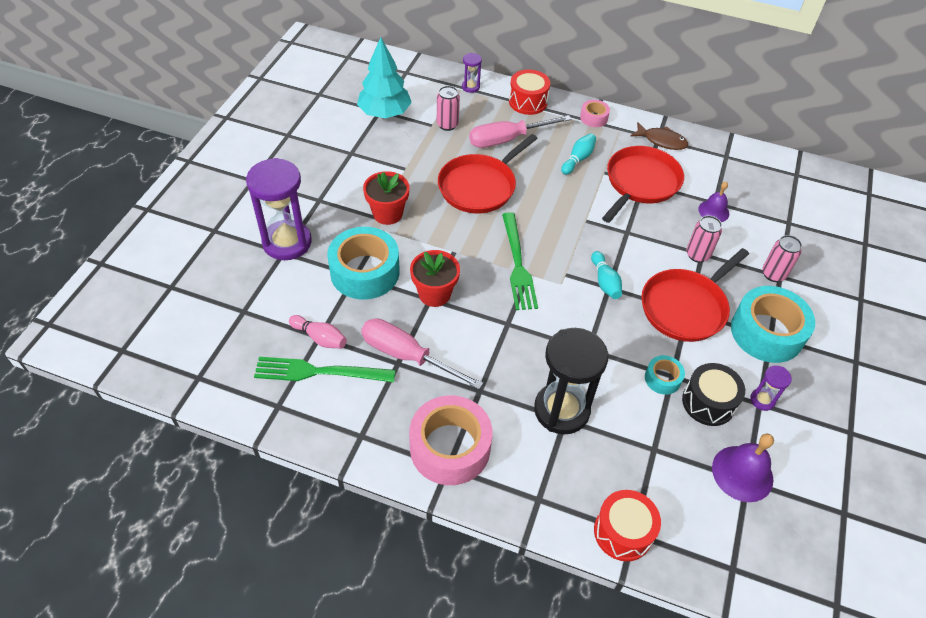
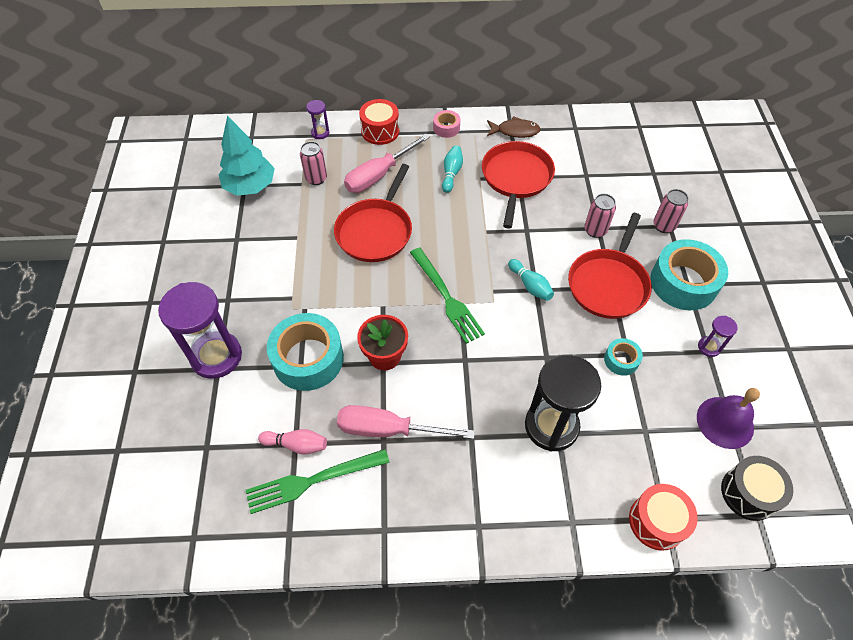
camera: 20 degrees left, 5 degrees up
(387, 213) = (302, 290): red flower pot -> none
(450, 447) = (471, 506): pink tape -> none
(708, 402) = (668, 367): black drum -> black drum (748, 493)
(713, 211) = (589, 184): purple bell -> none

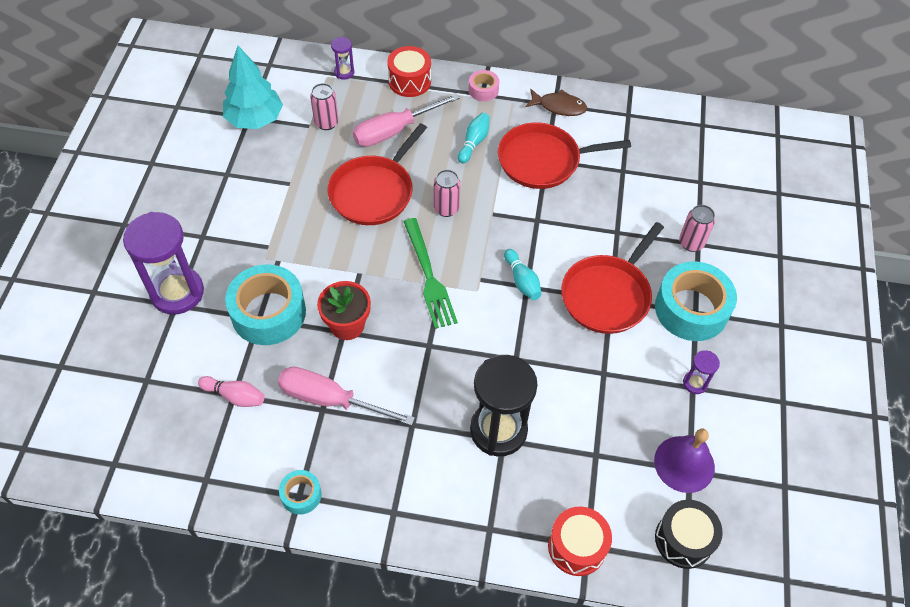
camera: 10 degrees right, 0 degrees up
(311, 481) = (240, 434): green fork -> none
(516, 178) = (543, 160): red pan -> red pan turned 120 degrees counterclockwise
(595, 230) = (612, 234): pink can -> pink can (446, 208)
(621, 360) = (594, 378): turquoise tape -> turquoise tape (301, 495)

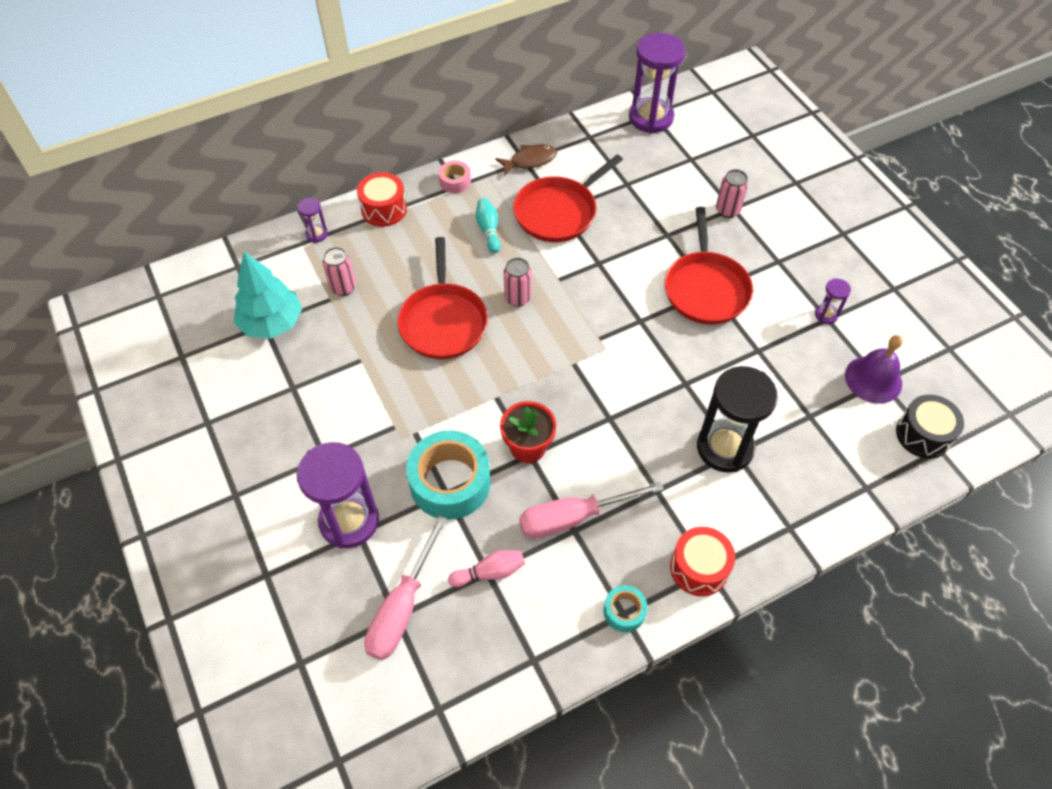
camera: 35 degrees left, 0 degrees up
(394, 131) = (411, 259): pink screwdriver -> pink screwdriver (402, 608)
(429, 277) = (557, 363): green fork -> none
(522, 281) = (632, 319): turquoise bowling pin -> none
(577, 547) = (860, 494): red drum -> red drum (699, 568)
(691, 309) = (773, 261): turquoise tape -> none
(698, 127) = (651, 118): none -> purple hourglass

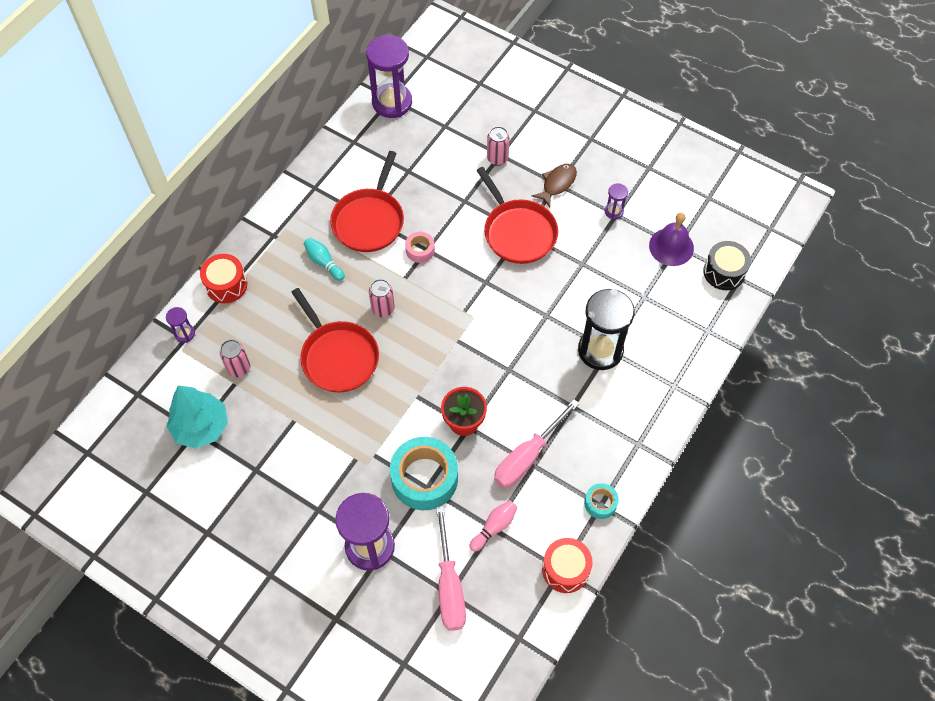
camera: 30 degrees left, 5 degrees up
(455, 181) = (269, 233): pink tape -> pink tape (420, 250)
(530, 161) = (318, 185): brown fish -> brown fish (557, 184)
(699, 568) = (631, 446): red drum -> red drum (565, 569)

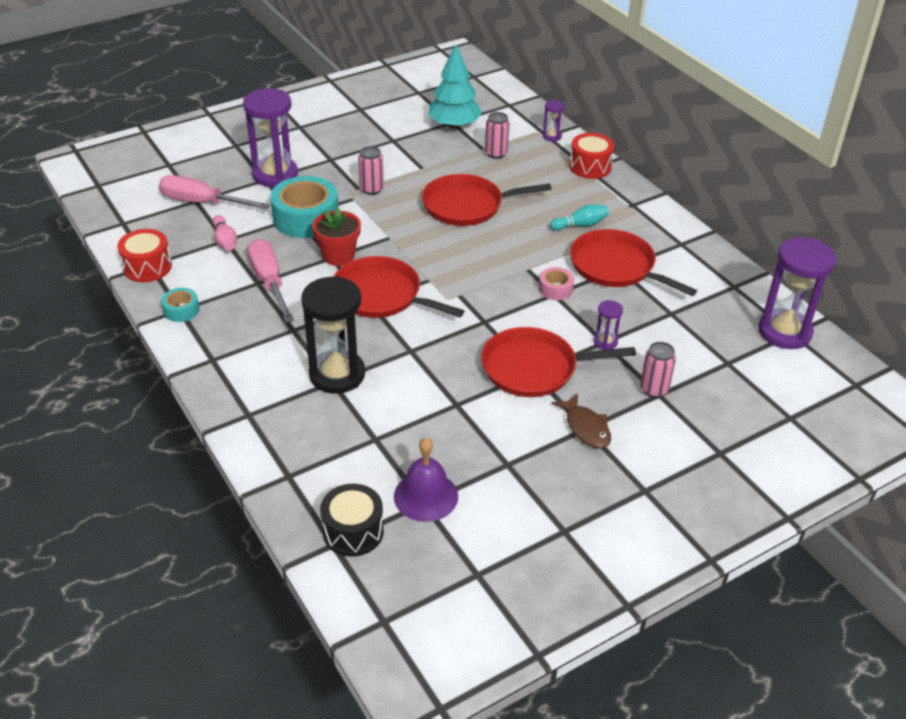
camera: 115 degrees right, 20 degrees down
(383, 309) = (500, 245): pink can -> pink can (371, 189)
(496, 364) = (381, 295): none -> red pan
(614, 211) = (513, 463): purple hourglass -> purple hourglass (605, 342)

